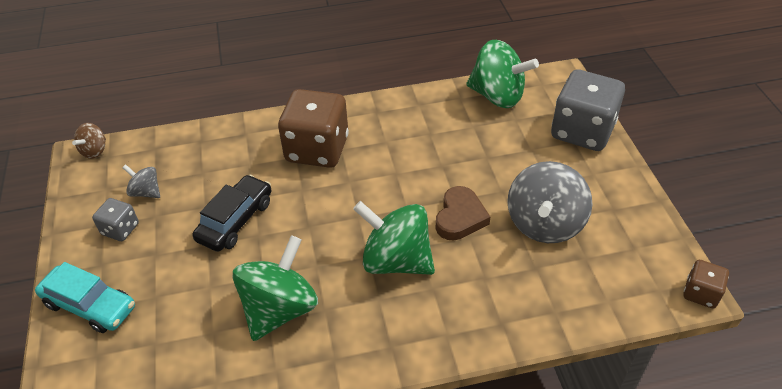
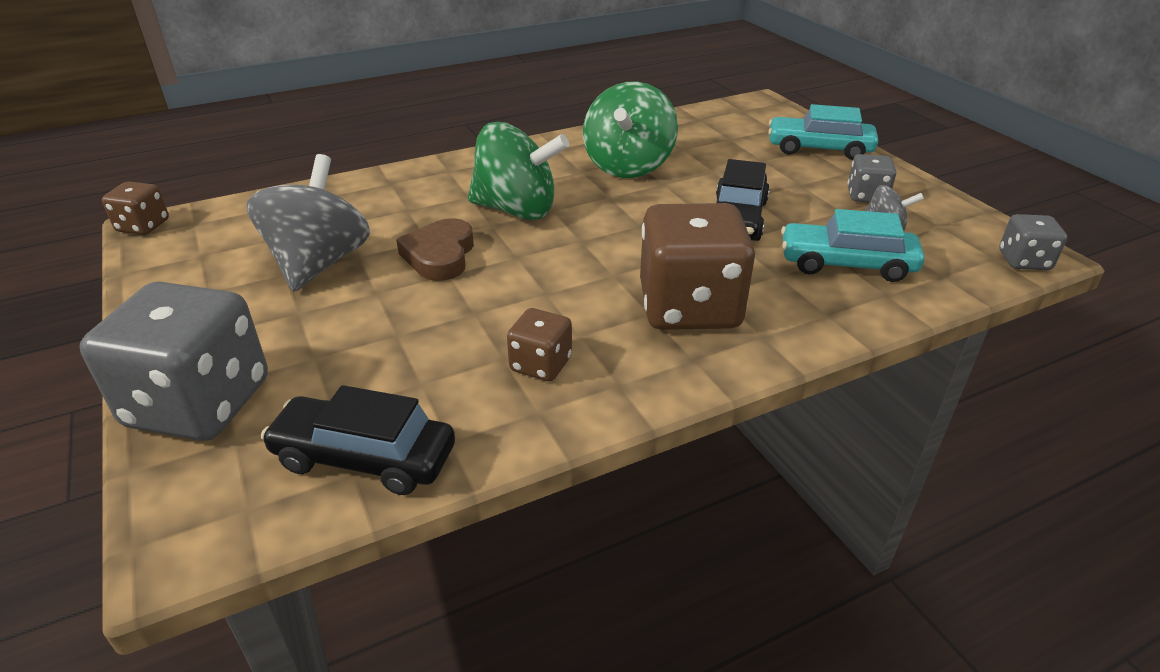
camera: 165 degrees right, 10 degrees down
(94, 151) = (1024, 261): brown spinning top -> grey dice
(201, 166) = (846, 264): none -> turquoise car
(411, 127) = (541, 364): none -> brown dice
(497, 96) = (364, 457): green spinning top -> black car

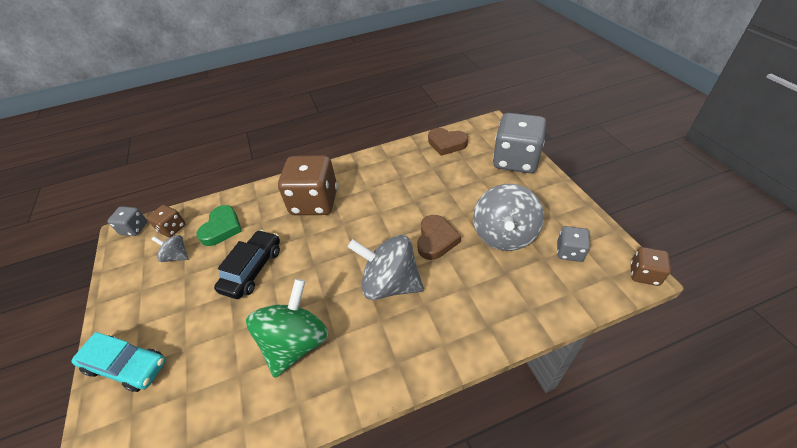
camera: 170 degrees left, 10 degrees up
(364, 457) = (446, 144): black car -> brown heart
(517, 210) = (390, 283): green spinning top -> grey spinning top
(541, 364) = (386, 175): brown dice -> brown dice (172, 228)
(846, 264) = (222, 228): turquoise car -> green heart
(866, 196) = (155, 291): grey dice -> grey dice (569, 252)

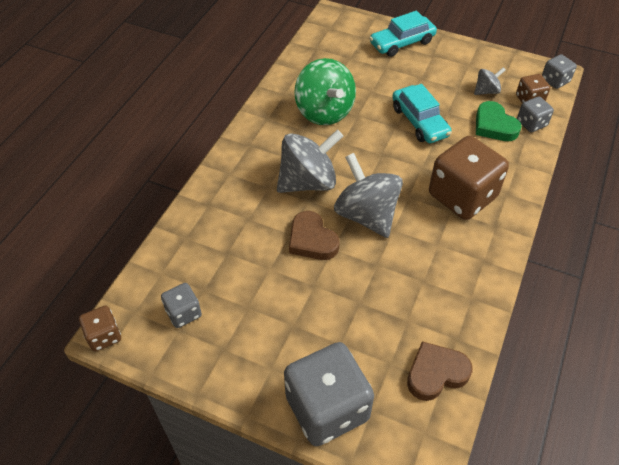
camera: 130 degrees right, 5 degrees up
(203, 213) = (531, 123): none -> grey dice
(253, 269) = (419, 122): black car -> turquoise car
(504, 235) = (256, 288): grey spinning top -> grey spinning top (366, 215)

